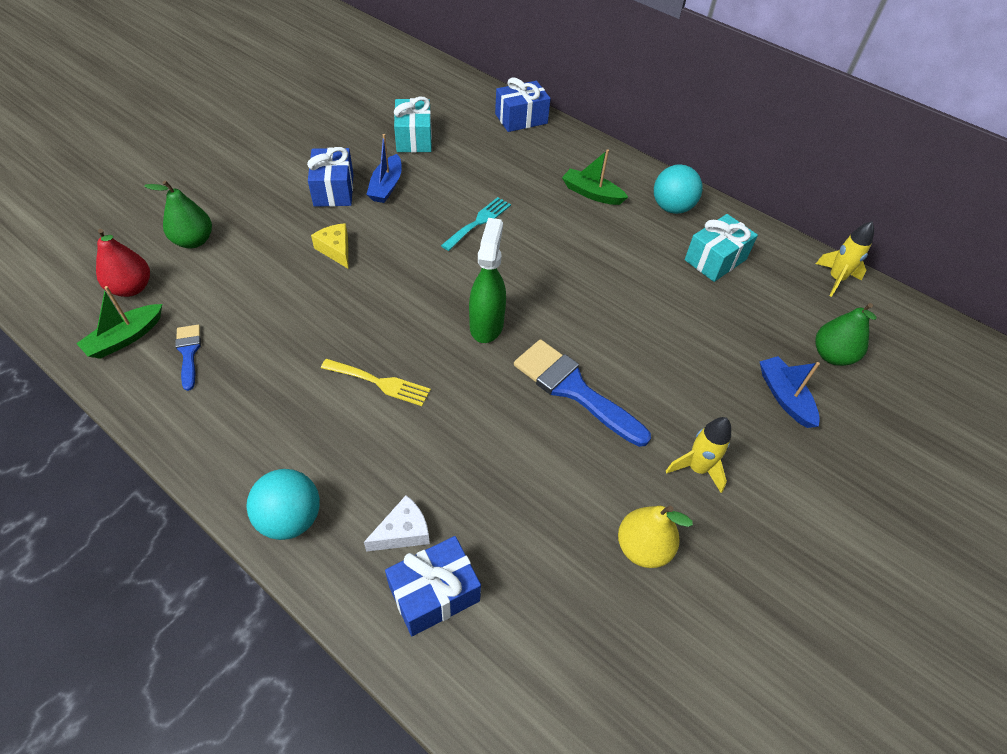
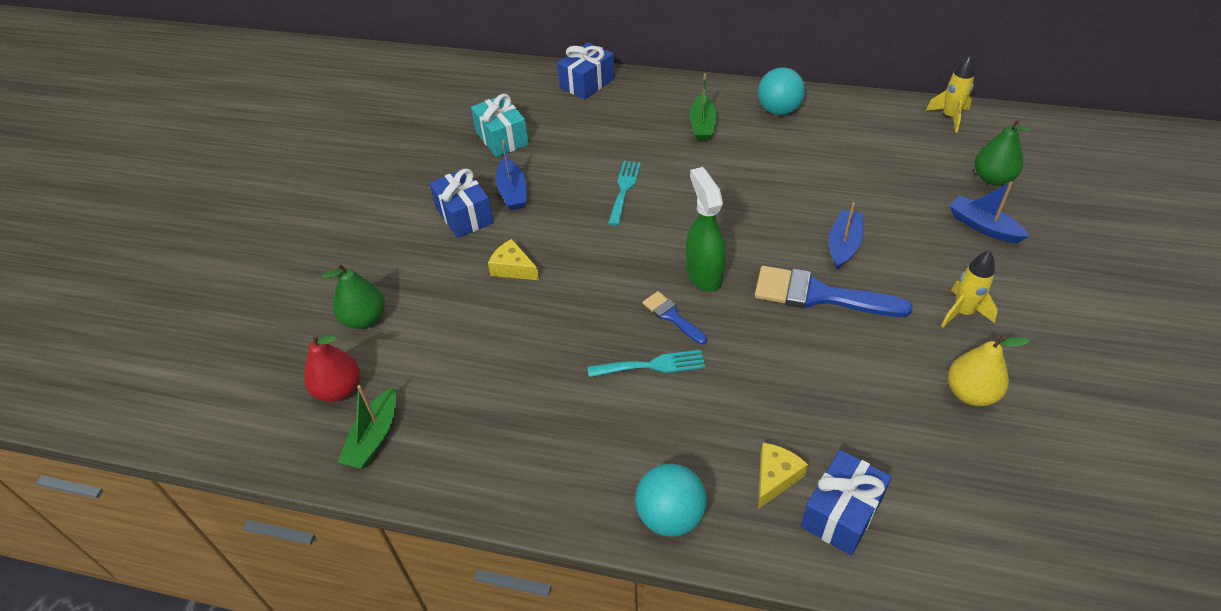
camera: 20 degrees left, 5 degrees down
(189, 352) = (450, 421): blue brush -> blue brush (672, 316)
(380, 383) = (652, 365): yellow fork -> turquoise fork
(403, 532) = (775, 477): white cheese -> yellow cheese
(592, 193) = (702, 125): green boat -> green boat turned 90 degrees counterclockwise
(633, 354) = (843, 245): none -> blue boat
(715, 260) = (847, 139): turquoise gift -> none

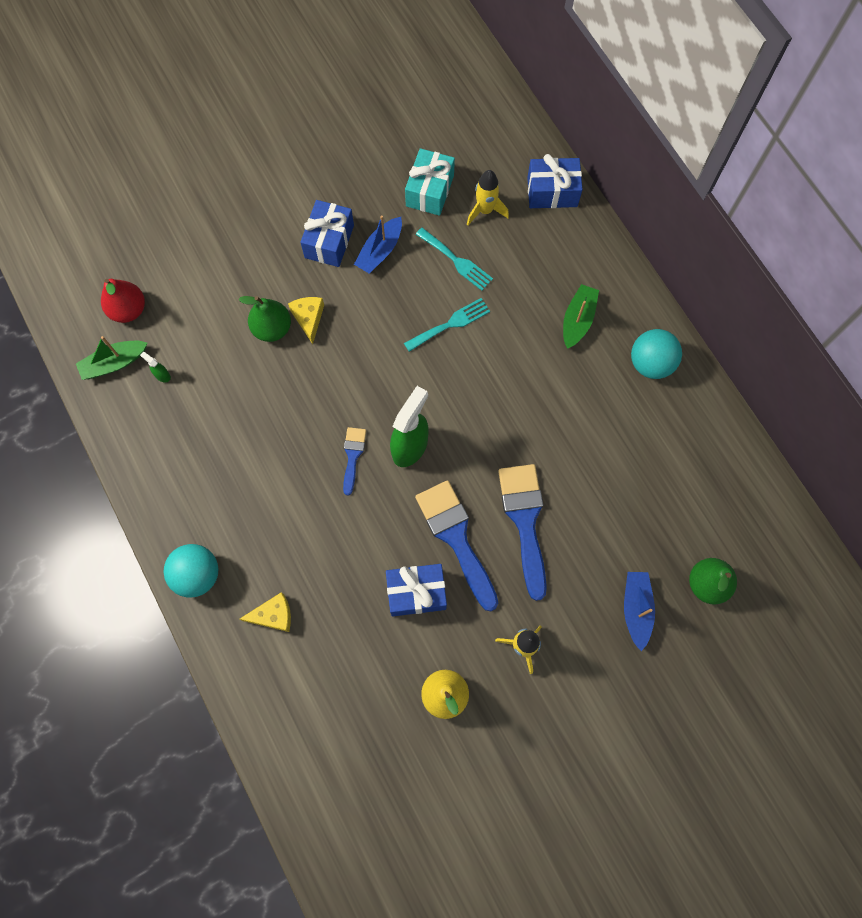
camera: 45 degrees right, 25 degrees up
(364, 319) = (190, 270): green pear -> green pear (272, 328)
(434, 406) = (162, 375): none -> green spray bottle
(652, 365) = (300, 476): turquoise fork -> turquoise fork (456, 261)
(702, 125) = (577, 320): green boat -> green boat turned 150 degrees clockwise
(841, 513) = (278, 671): blue gift -> blue gift (416, 592)
(843, 245) = (525, 520): blue boat -> blue brush
(950, 117) = (766, 503): yellow rocket -> yellow rocket (485, 210)

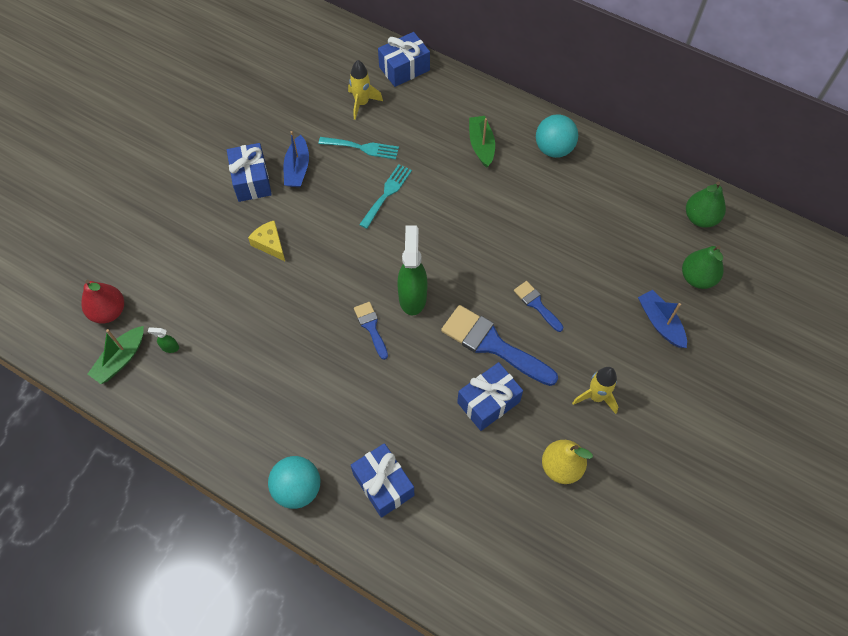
camera: 30 degrees left, 10 degrees down
(272, 328) = (244, 266): green pear -> green pear (700, 218)
(273, 615) = (383, 485): yellow cheese -> blue gift
(429, 191) = (310, 109): turquoise gift -> none
(525, 520) = (536, 304): blue brush -> blue brush, size x0.52

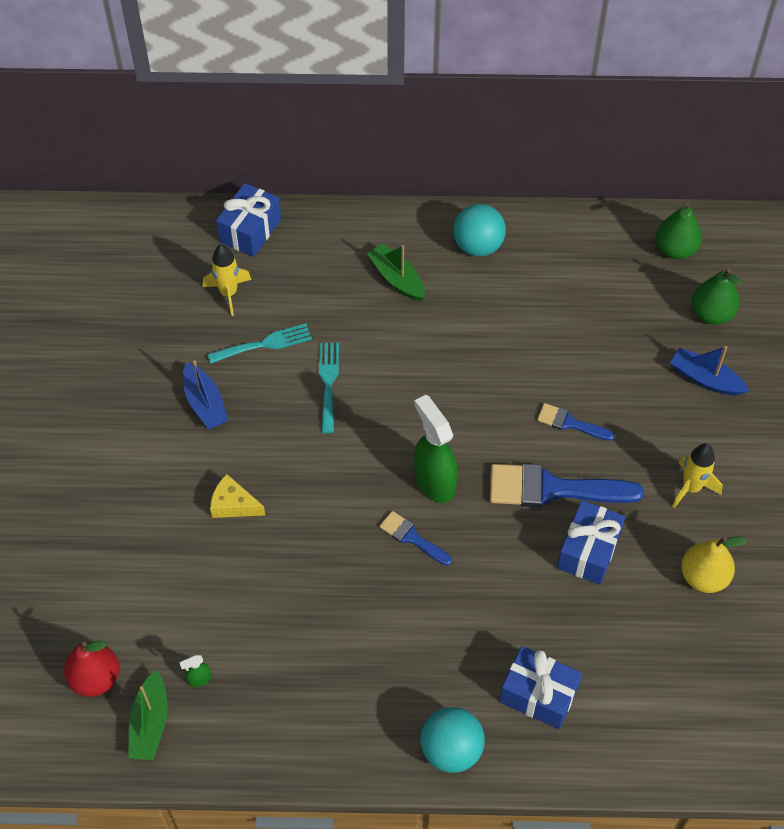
camera: 30 degrees left, 5 degrees down
(252, 180) = (160, 443): blue gift -> none

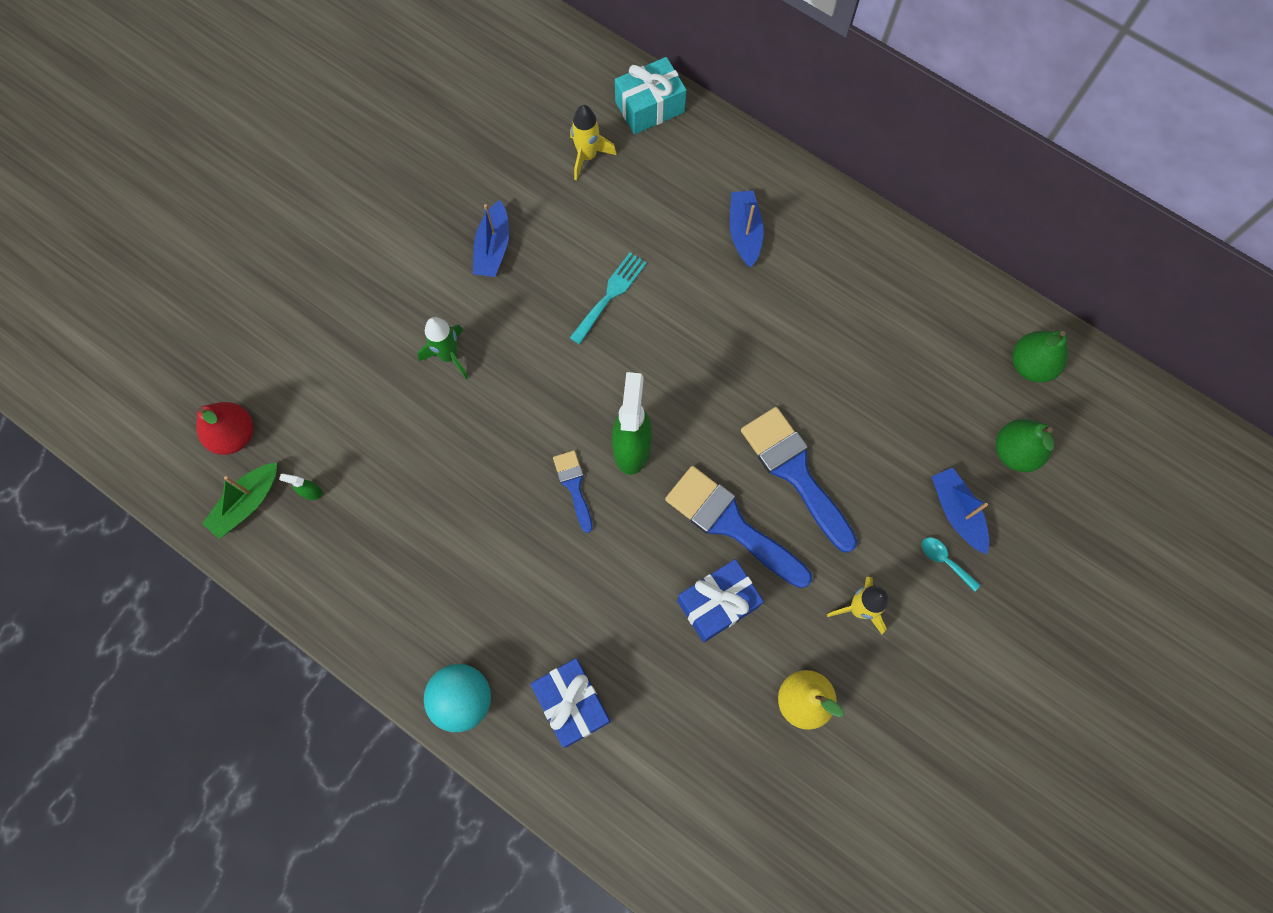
camera: 35 degrees right, 15 degrees up
(233, 504) = (449, 356): yellow cheese -> green rocket
(250, 230) = (650, 107): blue gift -> turquoise gift
(265, 344) = (583, 223): turquoise fork -> none
(397, 278) = (744, 232): green boat -> blue boat
(478, 246) = (843, 246): turquoise ball -> none
(570, 423) = (795, 472): blue brush -> blue brush, size x1.92
(723, 417) = (944, 561): none -> turquoise spoon

